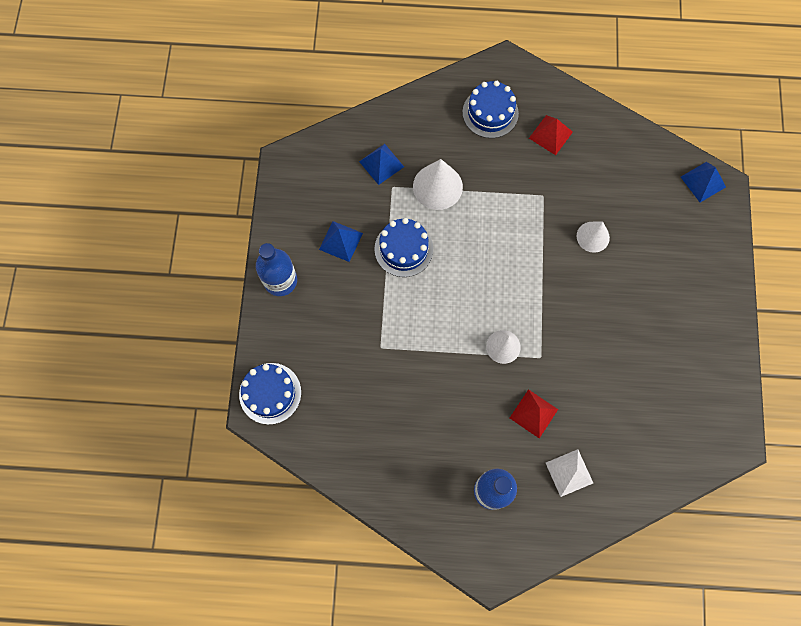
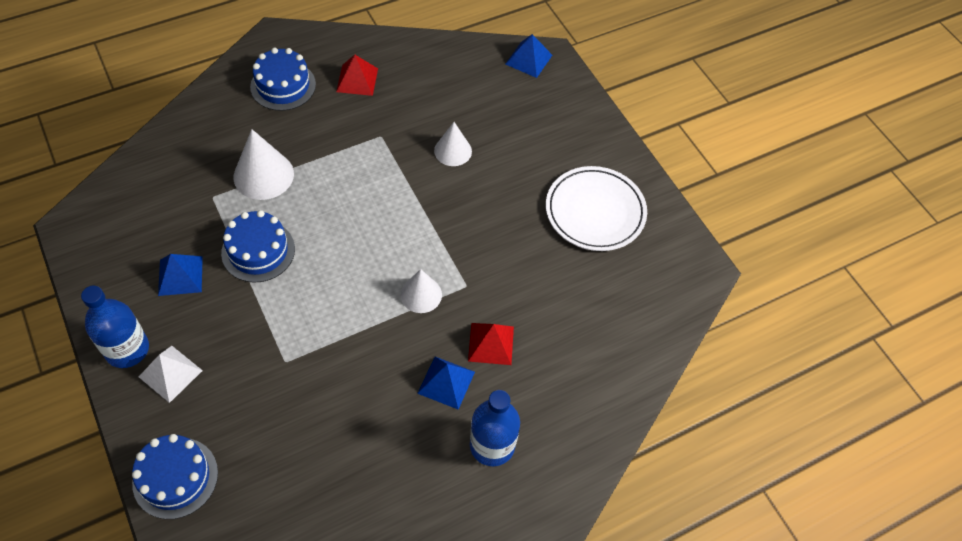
camera: 35 degrees left, 15 degrees down
(381, 164) = (188, 180): blue pyramid -> blue pyramid (446, 382)
(569, 472) = (562, 382): white pyramid -> white pyramid (170, 373)
(677, 348) = (595, 211): none -> white plate

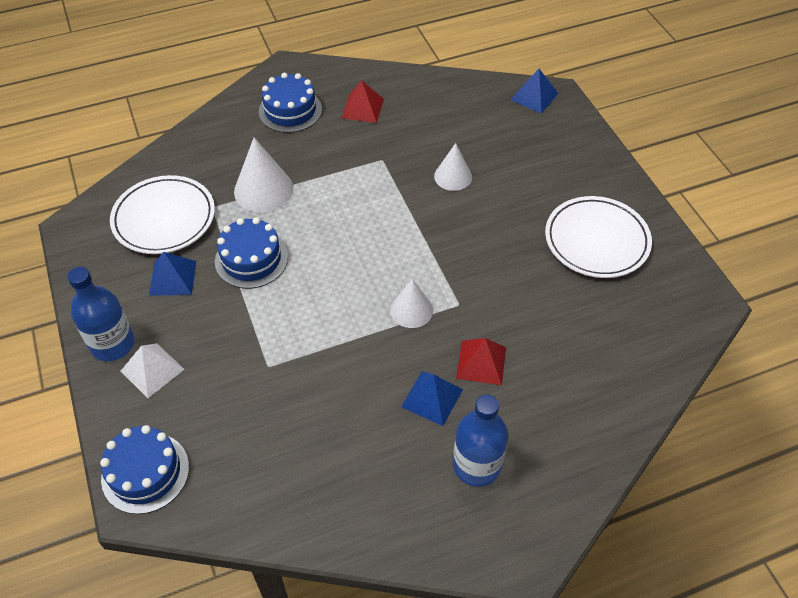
camera: 10 degrees right, 5 degrees down
(164, 212) = (164, 218): none -> white plate

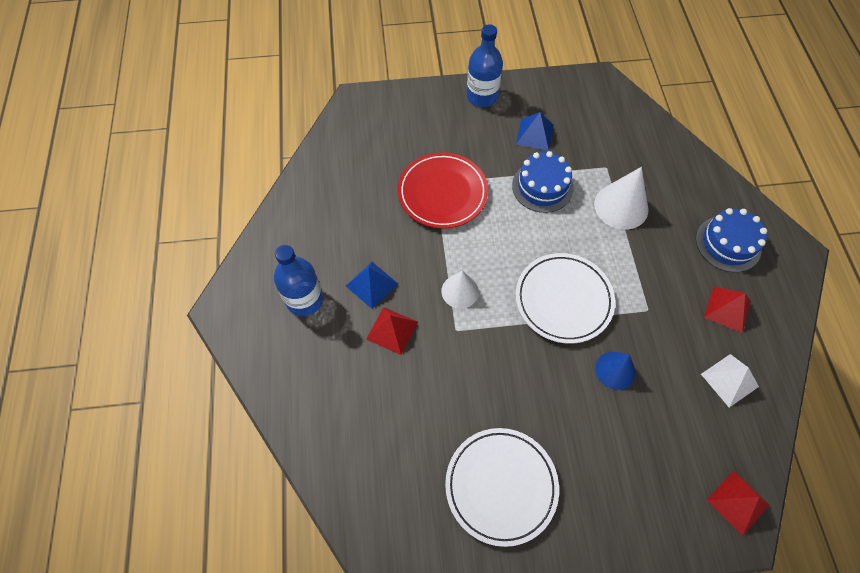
camera: 105 degrees right, 10 degrees up
(145, 472) = (375, 107): blue cake -> none
(152, 370) = (453, 116): white pyramid -> white pyramid (729, 380)
(164, 218) = (599, 134): white plate -> white plate (563, 299)
(282, 355) = (442, 193): none -> red plate
(453, 176) = (615, 370): white cone -> blue cone
(534, 96) = (737, 502): blue pyramid -> red pyramid

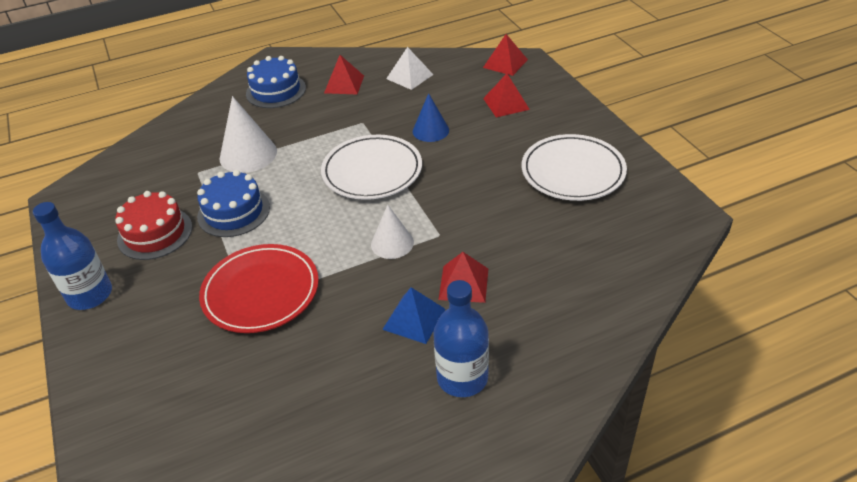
camera: 105 degrees left, 20 degrees down
(534, 134) = (155, 233): blue pyramid -> red cake
(646, 467) = (506, 104): none -> red pyramid

